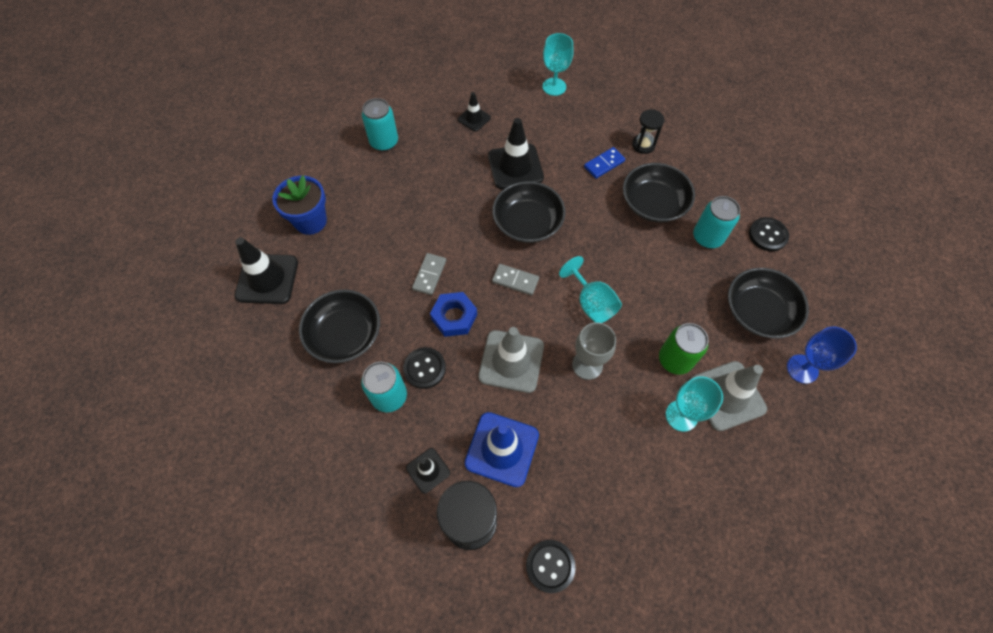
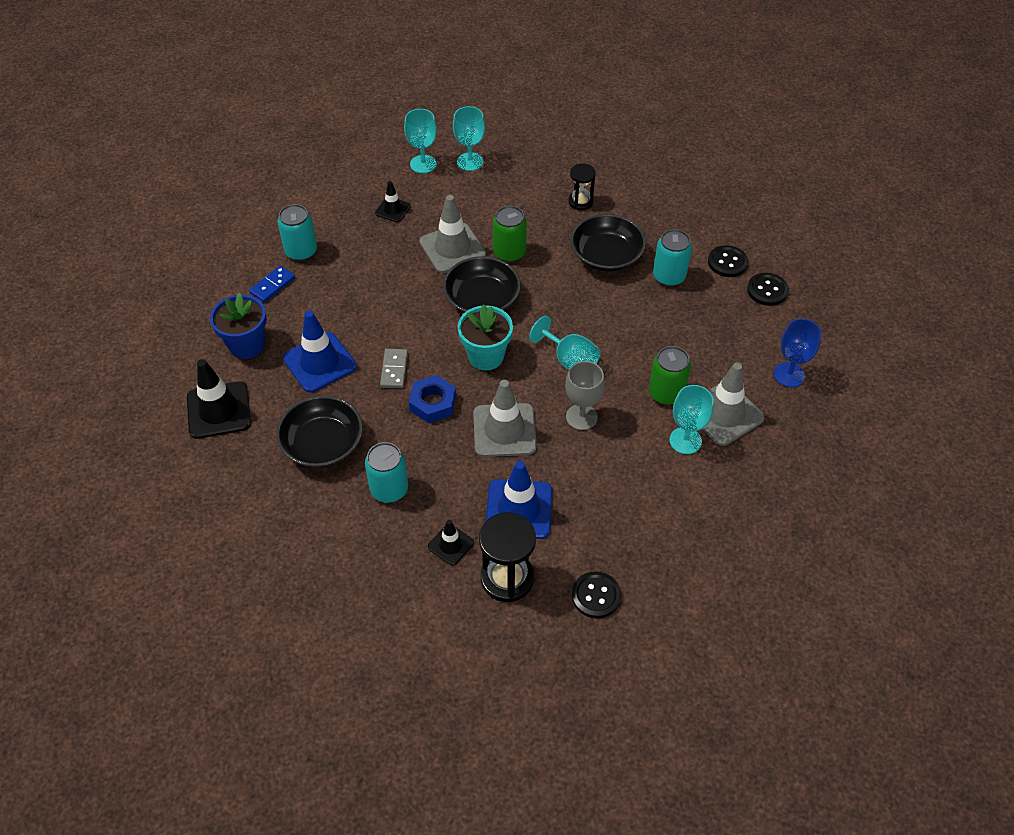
camera: 15 degrees left, 10 degrees down
(367, 252) = (319, 362): none -> blue traffic cone
(424, 368) = (417, 456): black button -> black button (767, 290)
(512, 81) = (423, 164): none -> turquoise goblet
(515, 166) = (452, 248): black traffic cone -> grey traffic cone
(515, 280) = (486, 356): grey domino -> turquoise flower pot
(565, 182) = (509, 253): none -> green can
(604, 164) = (545, 228): blue domino -> blue domino (273, 285)
(758, 312) = (735, 333): black bowl -> none

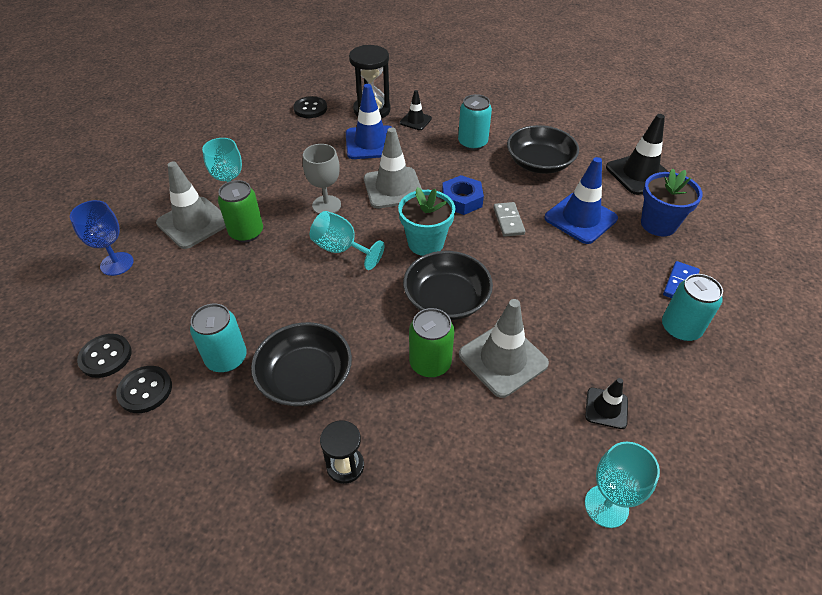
camera: 170 degrees right, 5 degrees down
(470, 162) = (535, 525): turquoise goblet -> none

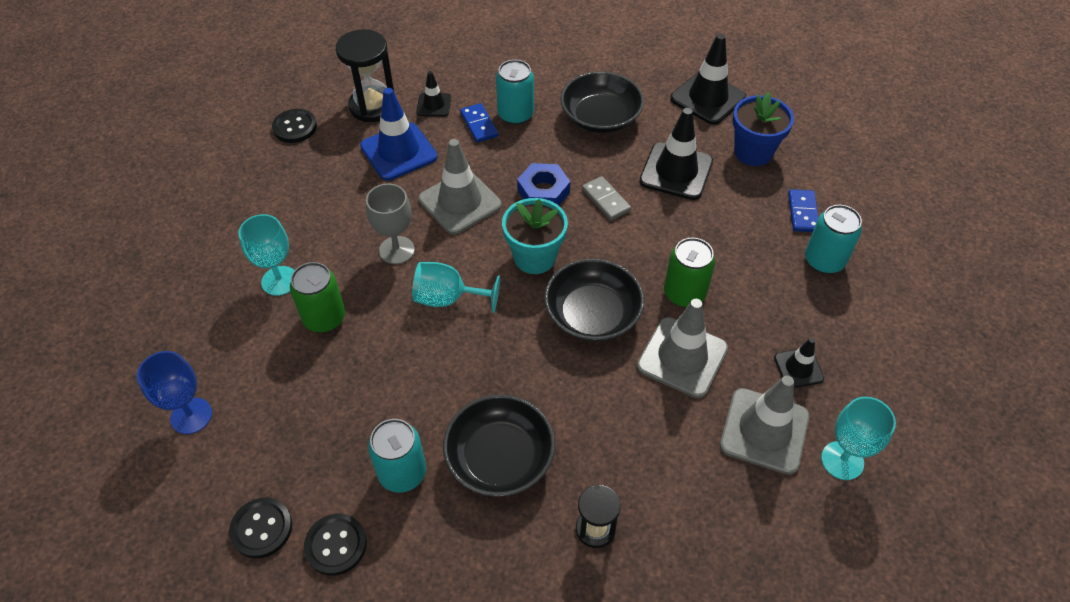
camera: 25 degrees left, 5 degrees up
(193, 223) = (251, 329): grey traffic cone -> grey traffic cone (764, 431)
(430, 363) = (615, 390): green can -> green can (684, 293)
(441, 142) = (479, 125): none -> blue domino
(580, 218) = (676, 171): blue traffic cone -> black traffic cone

